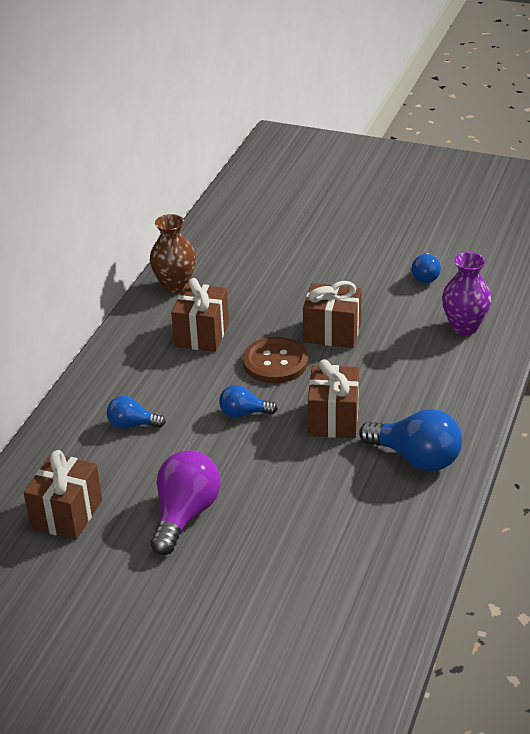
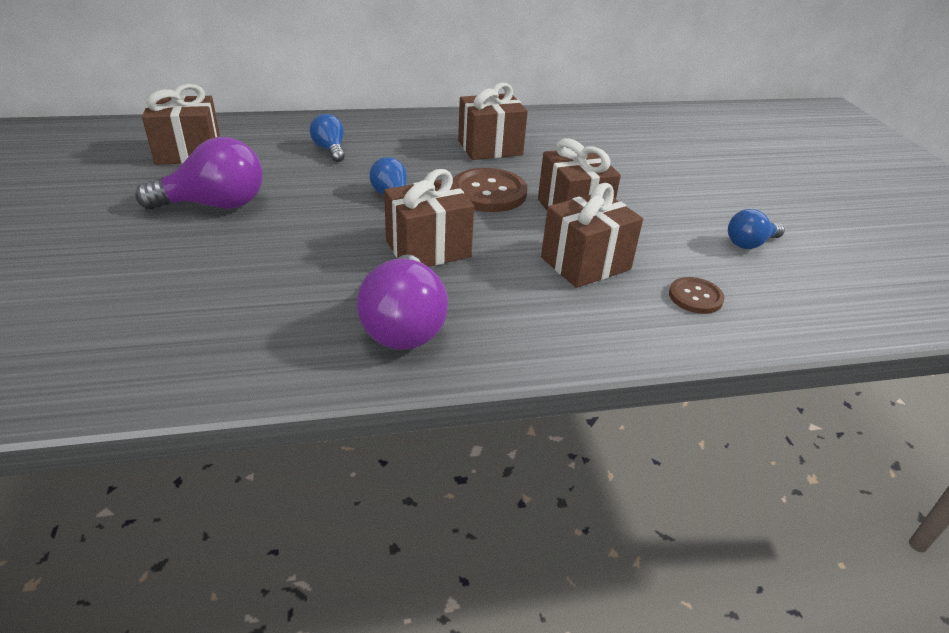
camera: 55 degrees right, 0 degrees up
(175, 286) = (544, 120): brown vase -> none
(400, 355) = (585, 263): none -> brown gift
(416, 458) = (404, 325): blue light bulb -> purple light bulb
(464, 327) = (695, 297): purple vase -> brown button

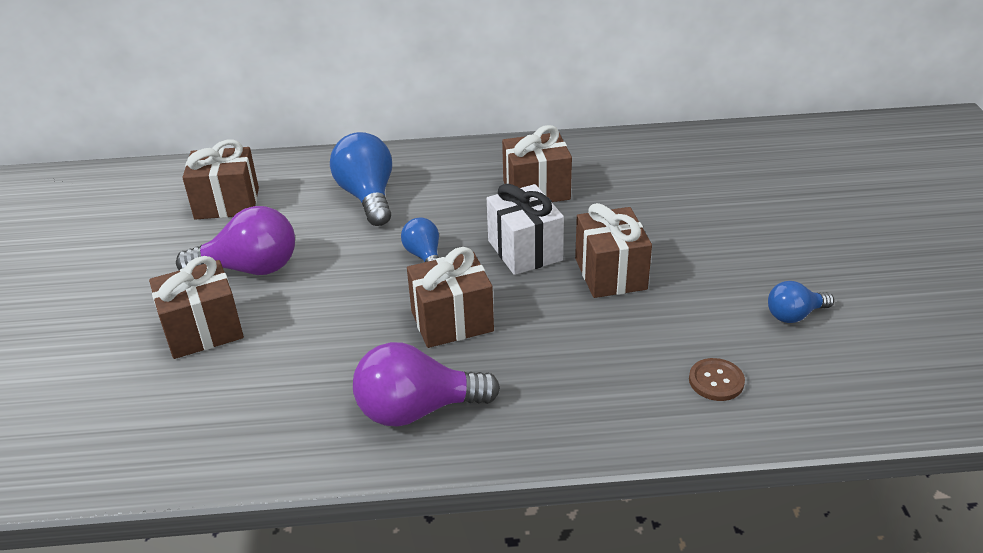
camera: 10 degrees right, 0 degrees up
(330, 150) = (367, 196): blue light bulb -> blue light bulb, size x1.77
(404, 325) = (417, 410): purple light bulb -> purple light bulb turned 75 degrees clockwise
(488, 192) = (525, 250): brown button -> white gift
(585, 263) = (610, 339): brown gift -> brown gift (203, 331)

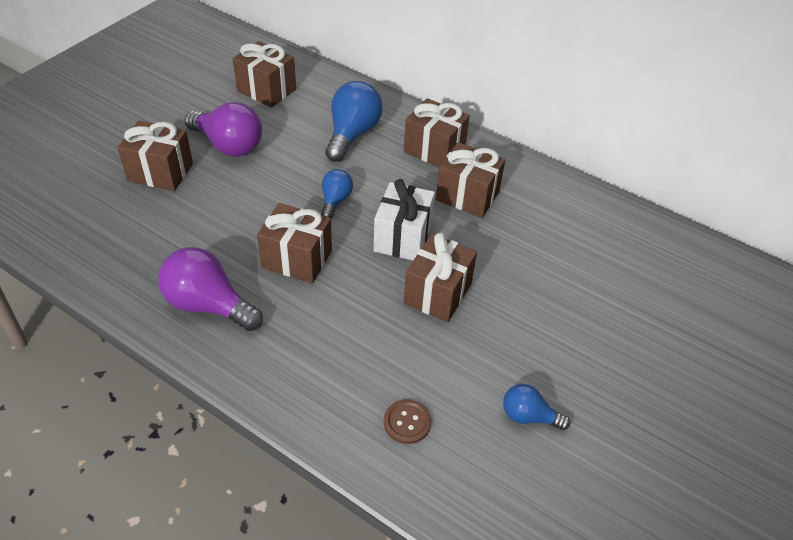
camera: 35 degrees right, 10 degrees up
(461, 171) = (434, 150): none -> brown gift

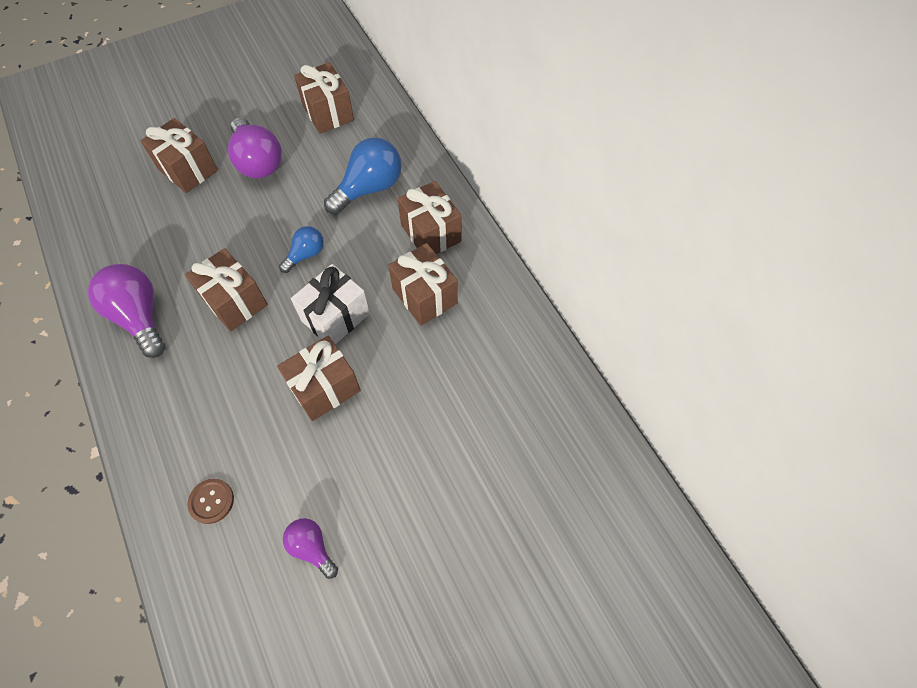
camera: 30 degrees right, 15 degrees up
(528, 416) = (312, 547): blue light bulb -> purple light bulb

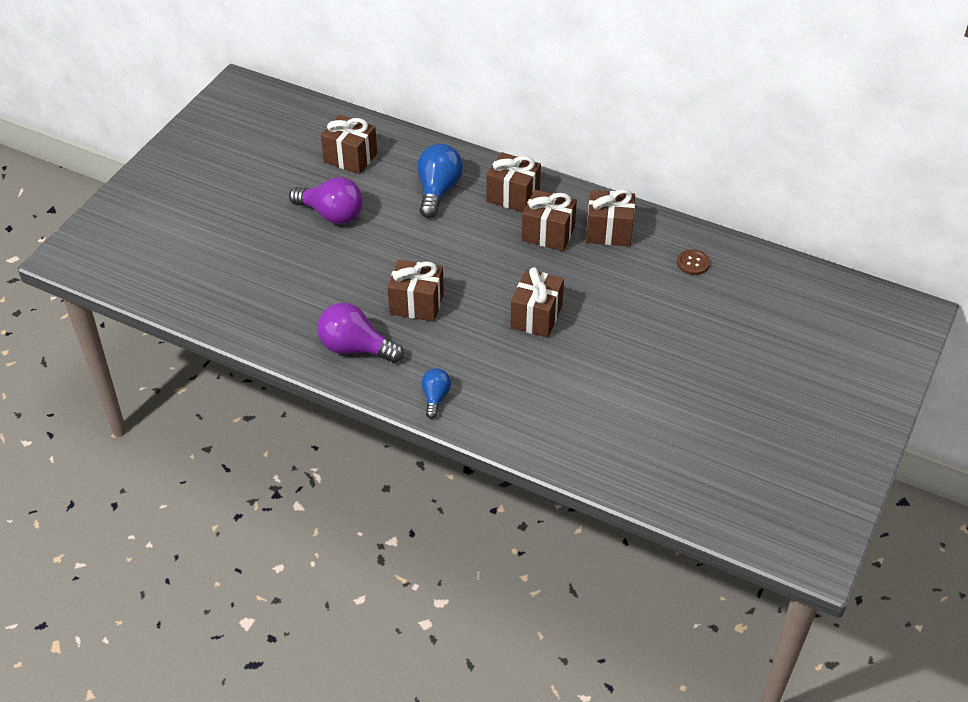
camera: 35 degrees left, 15 degrees down
(188, 170) = (280, 246): brown gift -> brown gift (609, 232)
(211, 501) = (529, 412): brown button -> brown button (693, 263)
(306, 254) = (437, 252): blue light bulb -> blue light bulb (435, 397)
(312, 547) = (619, 396): purple light bulb -> none
(335, 317) = (500, 276): white gift -> none

